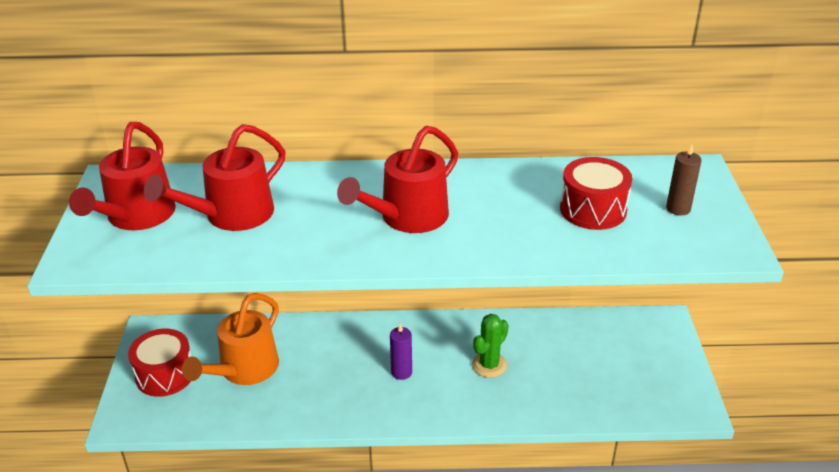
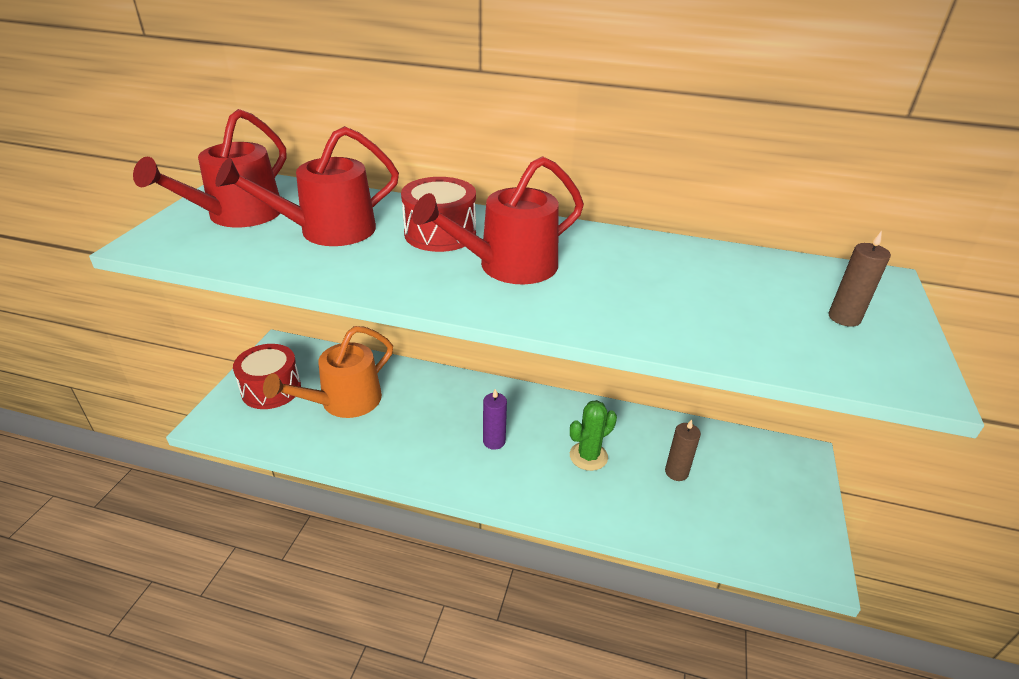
camera: 15 degrees right, 0 degrees up
(567, 360) = (676, 472): none -> brown candle
(593, 209) = (732, 298): red drum -> red drum (440, 233)

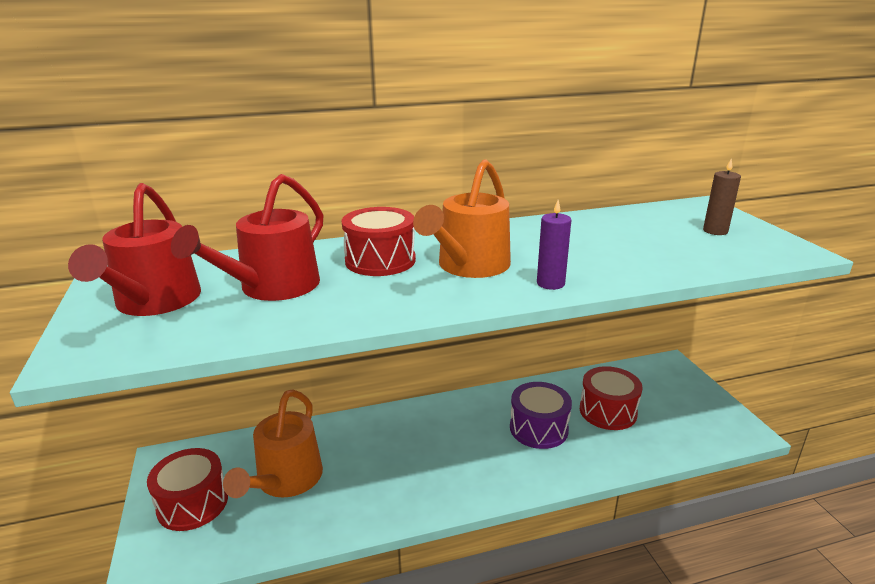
camera: 30 degrees left, 10 degrees down
(494, 441) = (456, 451): purple candle -> purple candle (550, 283)
(508, 266) = (469, 266): red watering can -> orange watering can
(588, 456) = (538, 428): green cactus -> purple drum
(676, 472) = (608, 411): brown candle -> red drum

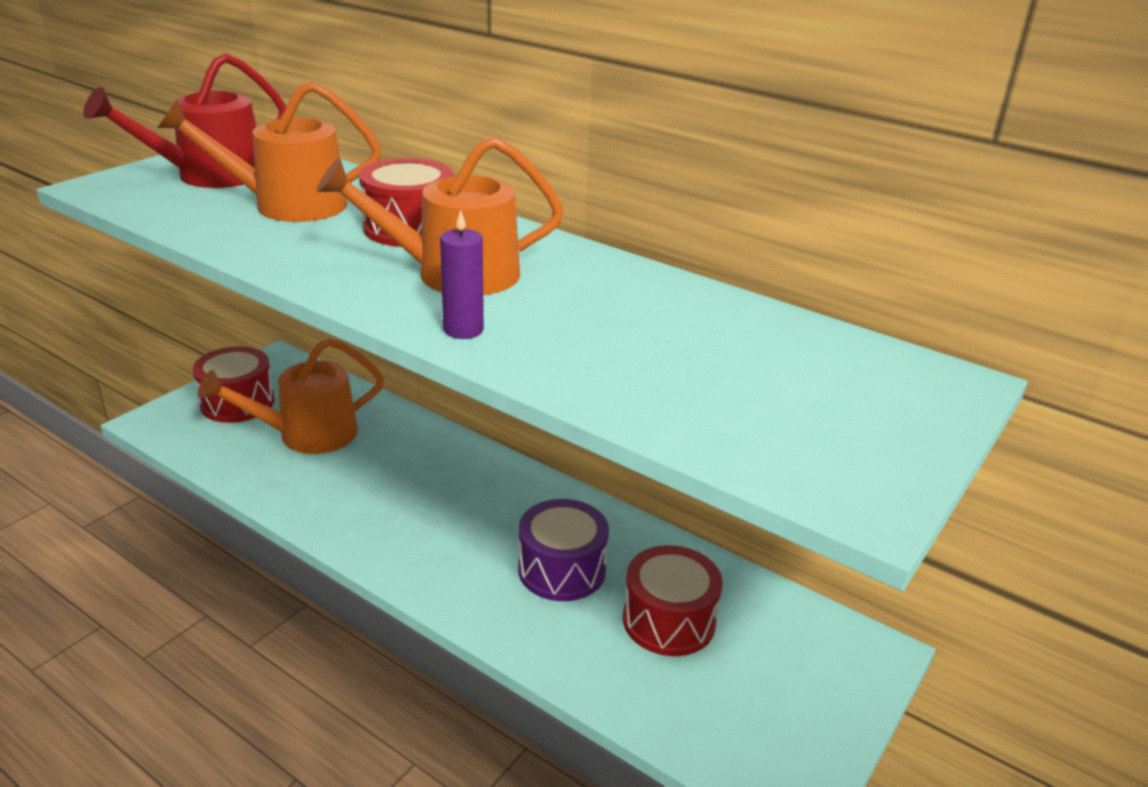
camera: 50 degrees right, 5 degrees up
(272, 287) = (287, 205): red watering can -> orange watering can
(715, 231) = (841, 411): brown candle -> none

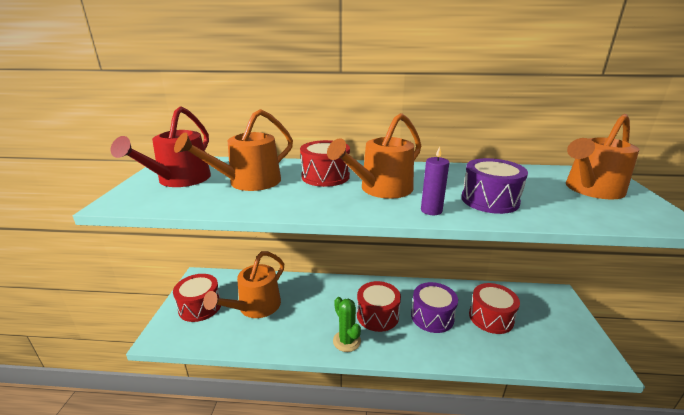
camera: 30 degrees left, 5 degrees down
(382, 539) = (346, 341): none -> green cactus
(472, 526) = (377, 315): none -> red drum
(594, 348) = (489, 200): none -> purple drum
(840, 400) = (591, 190): none -> orange watering can

